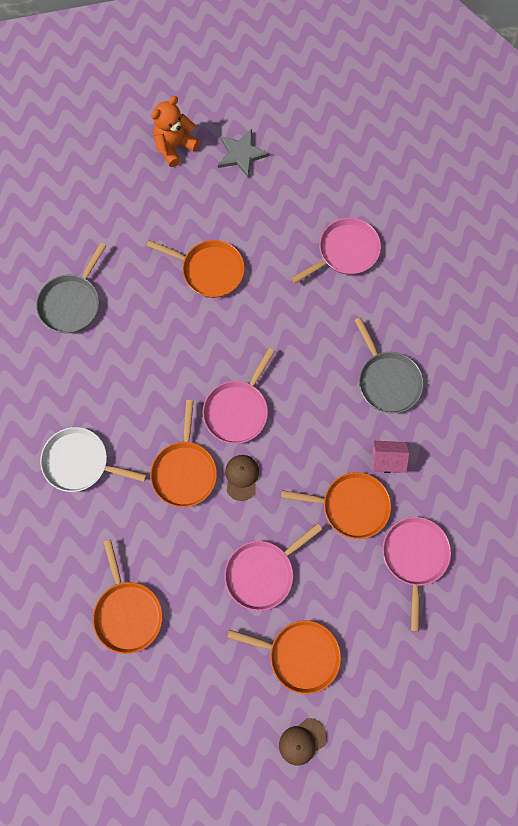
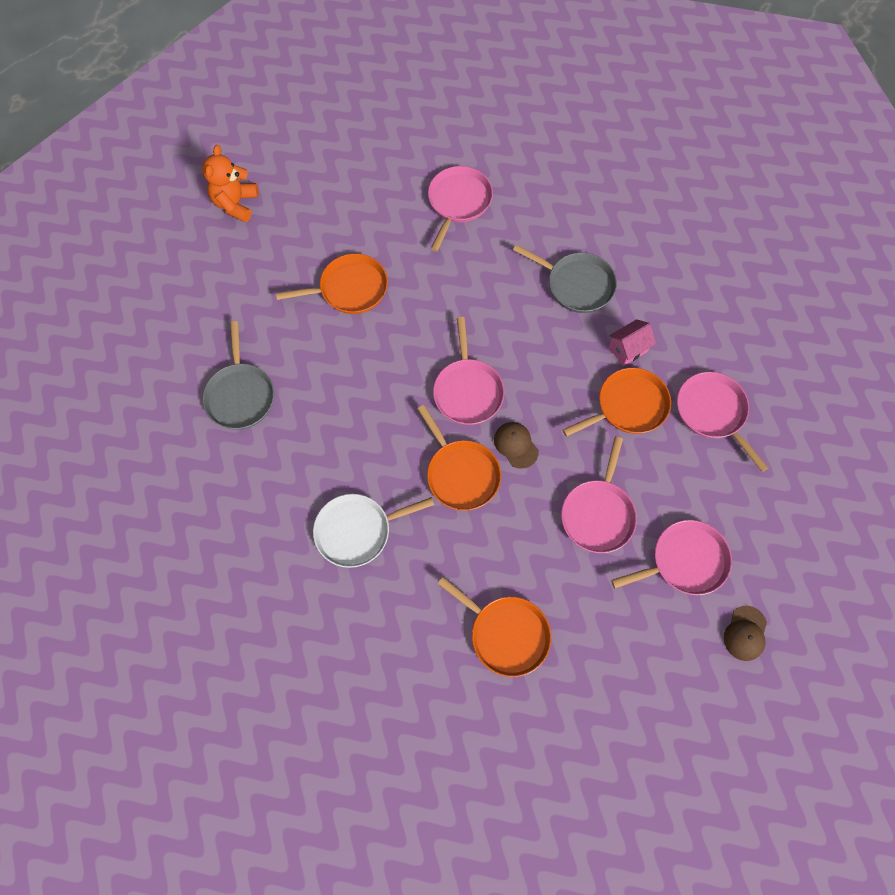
camera: 35 degrees left, 5 degrees down
(241, 154) = (303, 175): grey star -> none
(300, 655) = (685, 561): orange pan -> pink pan

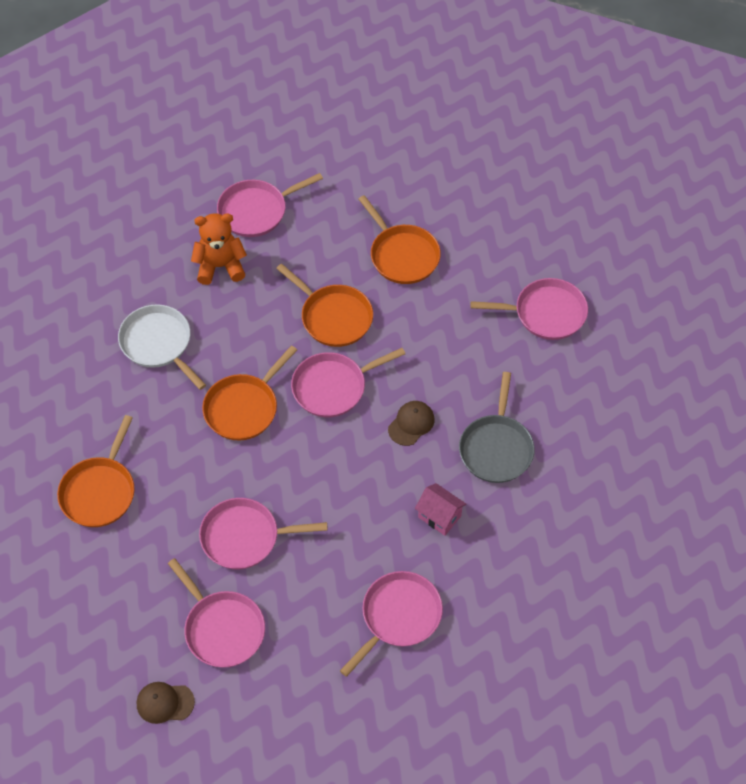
camera: 70 degrees right, 10 degrees down
(235, 204) = (453, 134): orange teddy bear -> orange teddy bear (220, 266)
(240, 395) = (256, 211): grey pan -> pink pan
(516, 445) = (291, 445): brown cap -> brown cap (411, 424)
(628, 406) = (373, 534): orange pan -> orange pan (334, 317)

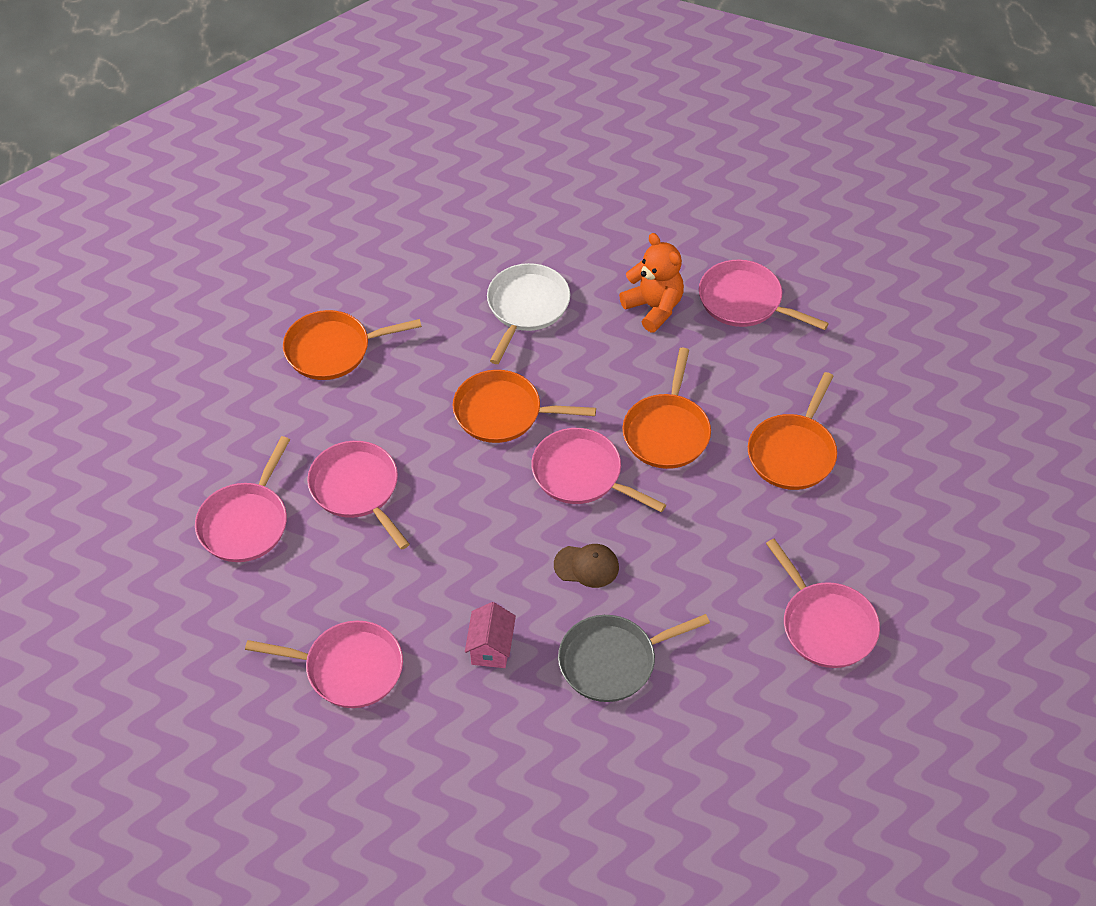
camera: 60 degrees right, 5 degrees down
(165, 703) = (141, 518): brown cap -> none

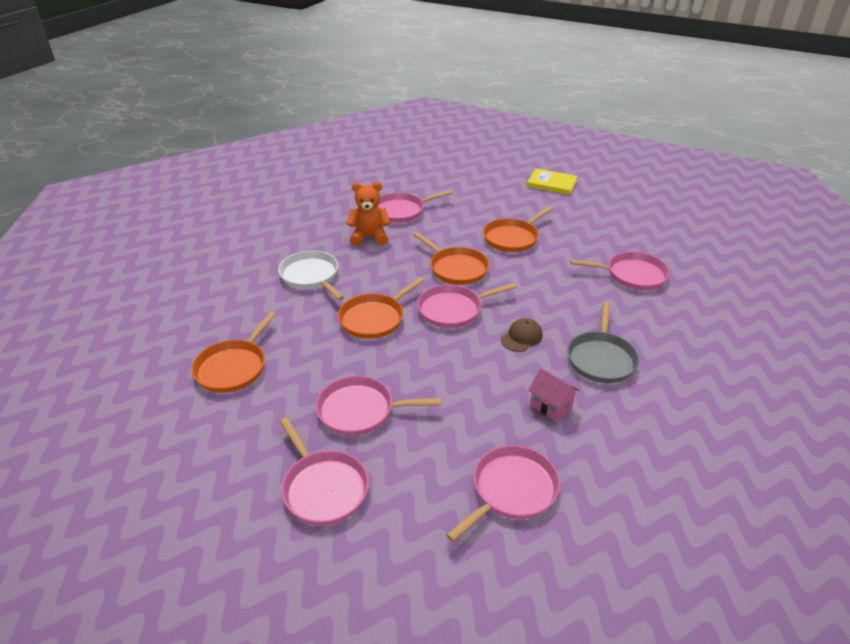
camera: 55 degrees left, 15 degrees down
(793, 453) = (512, 238): orange pan -> orange pan turned 75 degrees clockwise
(994, 424) = (551, 183): none -> yellow book

